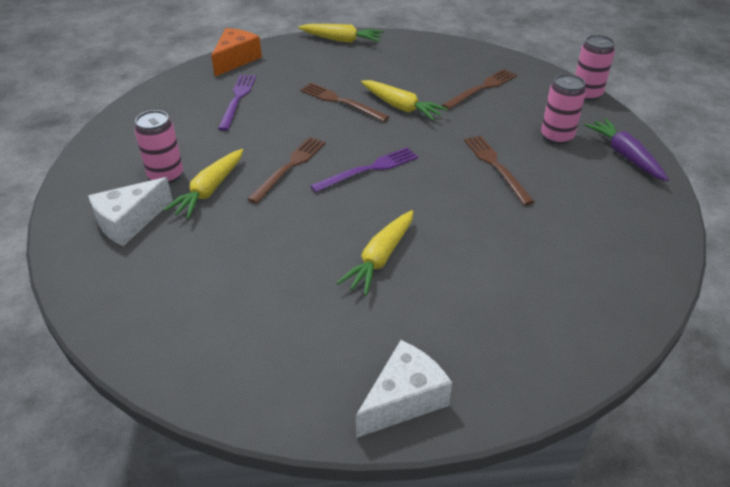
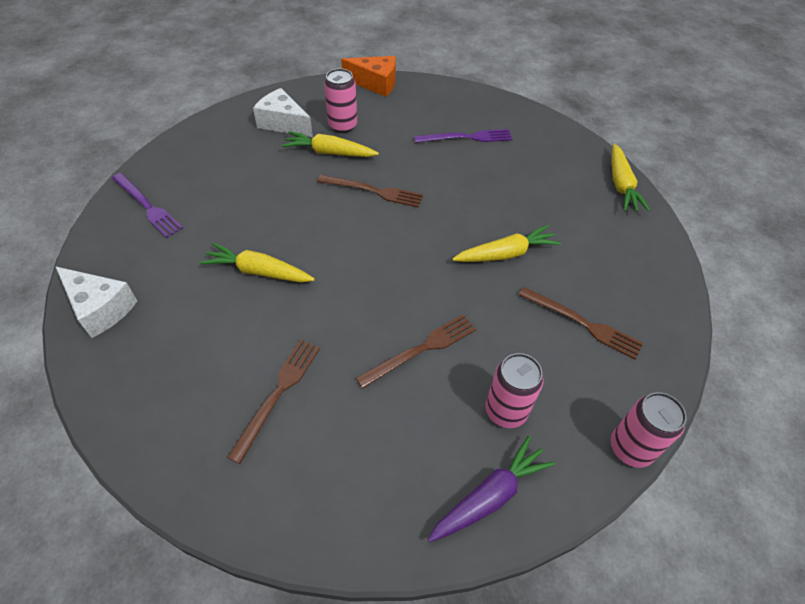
camera: 75 degrees right, 10 degrees up
(236, 60) = (535, 121): orange cheese -> orange cheese (375, 84)
(341, 102) = (495, 205): brown fork -> brown fork (278, 393)
(369, 169) = (385, 244): purple fork -> purple fork (147, 206)
(401, 107) = (506, 253): yellow carrot -> yellow carrot turned 135 degrees counterclockwise

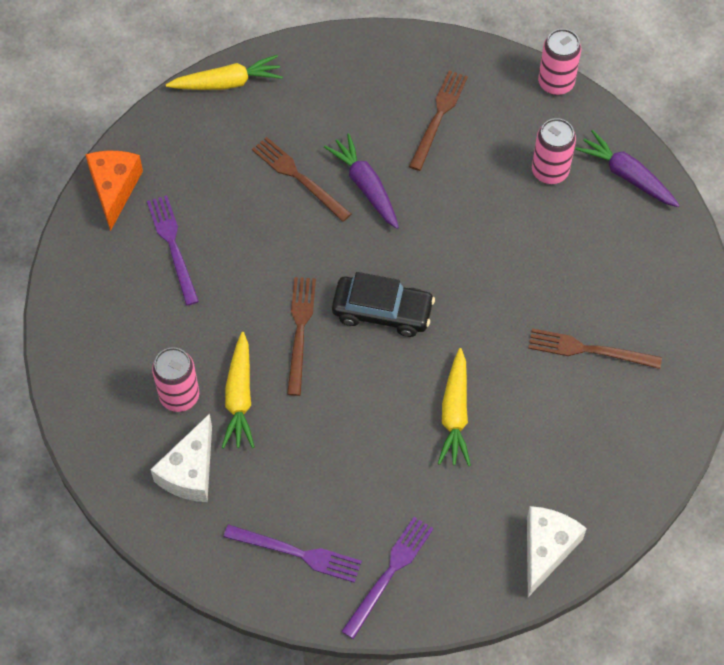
camera: 100 degrees left, 10 degrees up
(194, 163) = (297, 553): none -> purple fork
(375, 84) = (69, 377): orange cheese -> orange cheese (114, 189)
(375, 242) = (382, 311): none -> black car
(421, 349) = (507, 244): brown fork -> brown fork (298, 177)
(506, 253) = (365, 186): yellow carrot -> purple carrot

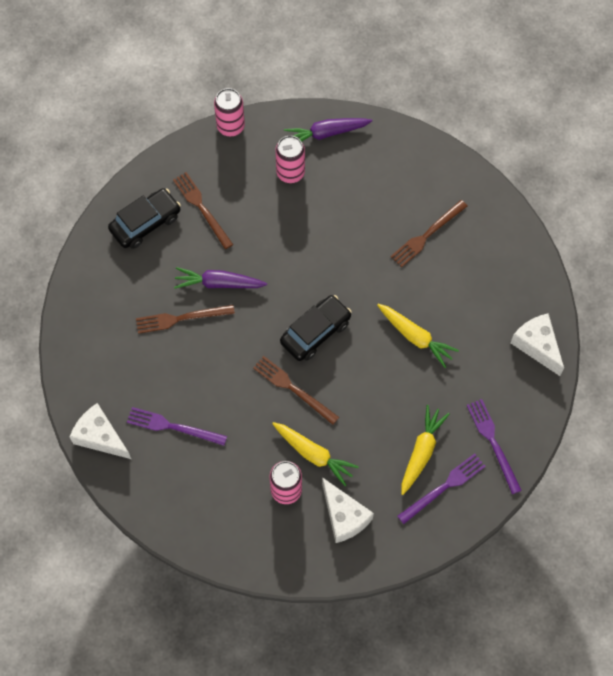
camera: 55 degrees left, 5 degrees up
(114, 189) = (100, 437): orange cheese -> white cheese
(227, 82) = (74, 315): yellow carrot -> yellow carrot (421, 451)
(380, 78) = (145, 223): none -> black car

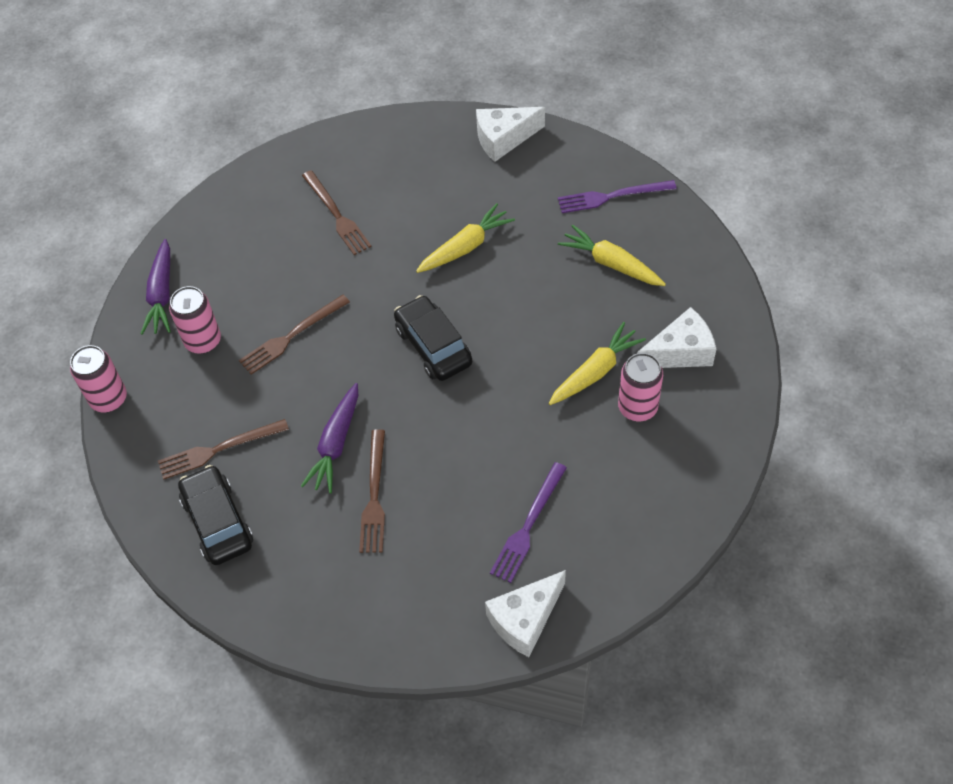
camera: 75 degrees left, 10 degrees down
(293, 389) = (504, 381): brown fork -> brown fork (292, 336)
(444, 487) = (658, 249): purple fork -> none

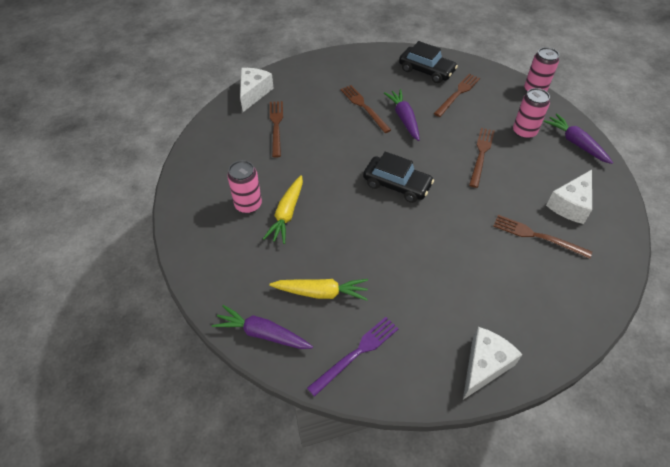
camera: 145 degrees right, 5 degrees down
(466, 247) = (432, 256): yellow carrot -> none
(528, 525) = (276, 126): purple fork -> brown fork
(680, 352) = (237, 251): white cheese -> white cheese (570, 205)
(694, 252) = (262, 333): none -> purple carrot

